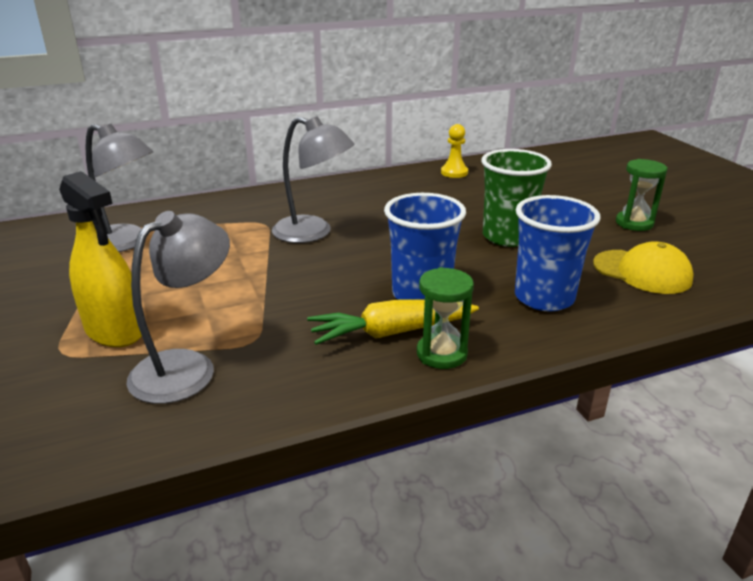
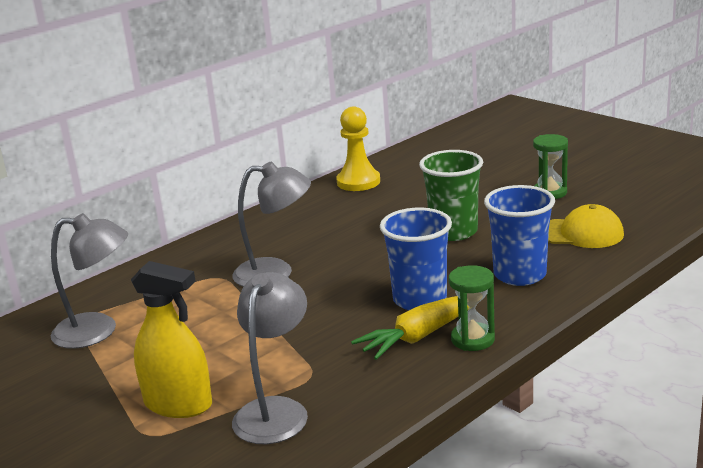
camera: 20 degrees left, 5 degrees down
(454, 172) = (358, 182): yellow pawn -> yellow pawn, size x1.55

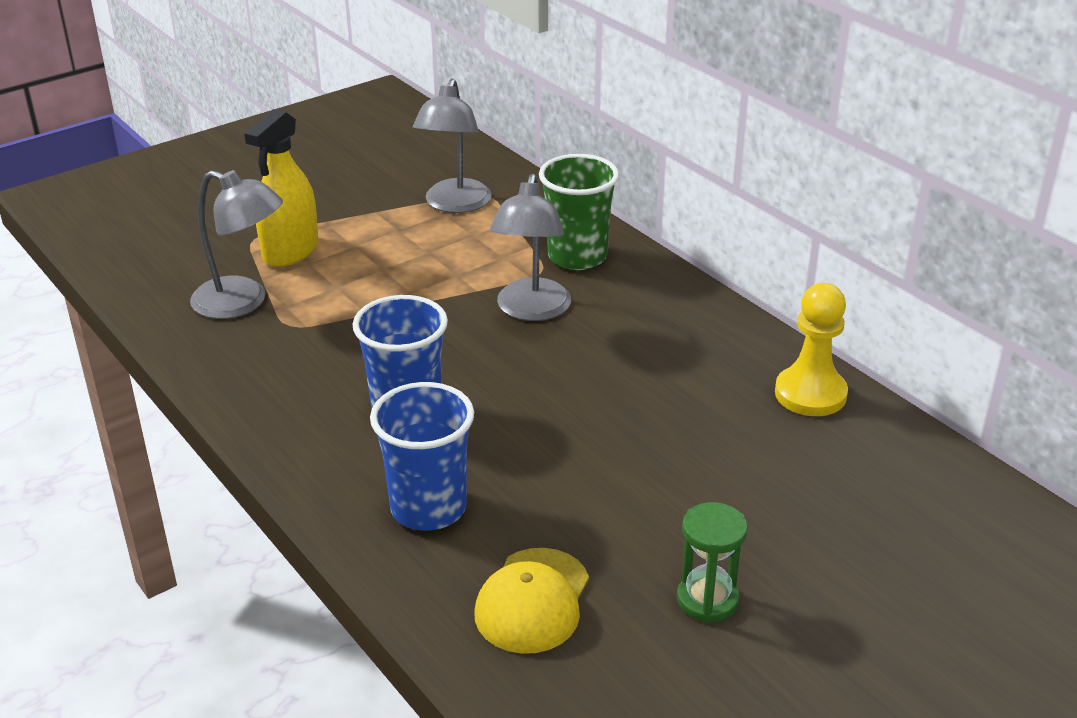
camera: 95 degrees right, 10 degrees up
(420, 336) = (322, 403): yellow carrot -> none
(453, 232) = (591, 467): green cup -> green cup (577, 256)
(473, 339) = (290, 441): green hourglass -> none

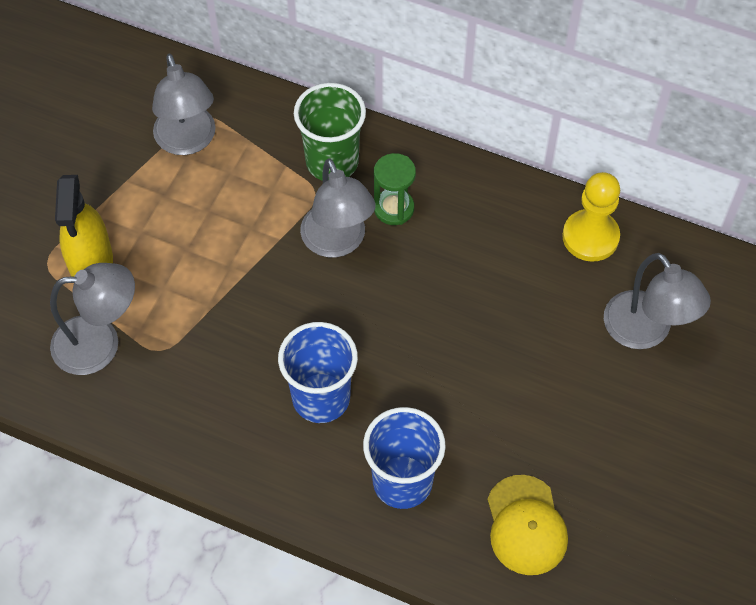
camera: 30 degrees left, 25 degrees up
(707, 600) = (632, 465): green hourglass -> green hourglass (394, 208)
(817, 491) = (645, 332): none -> grey lamp

